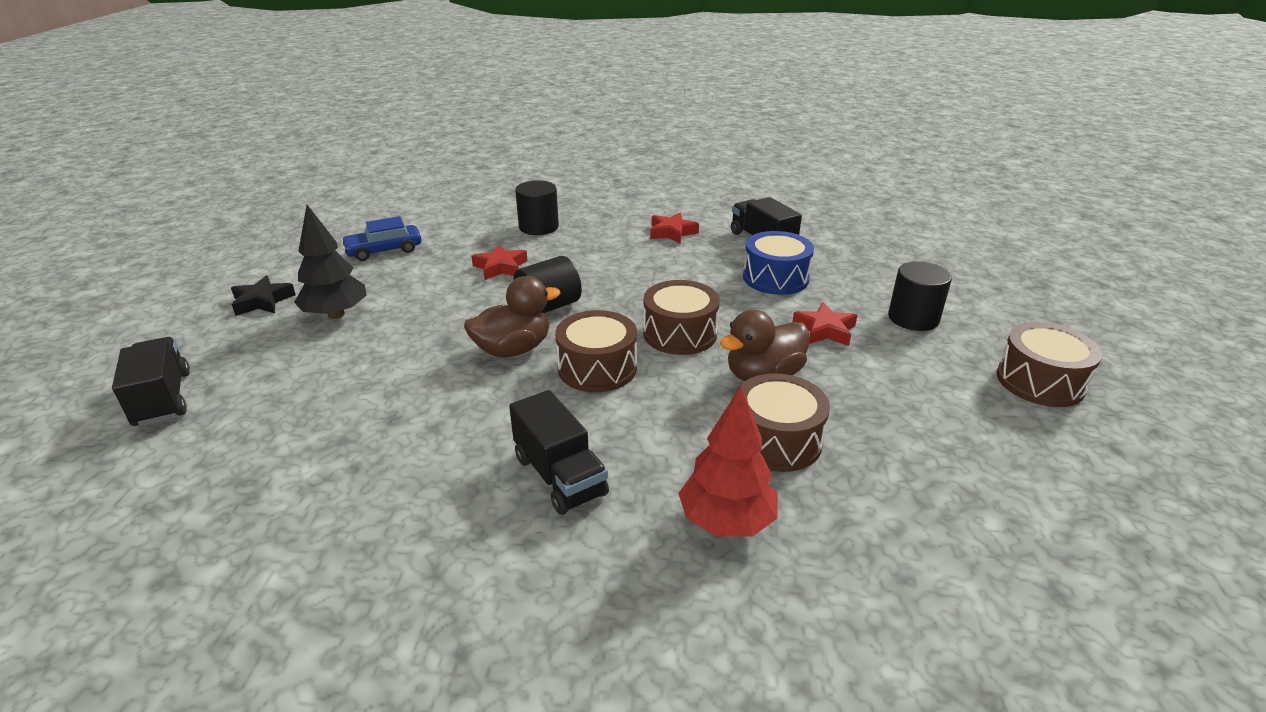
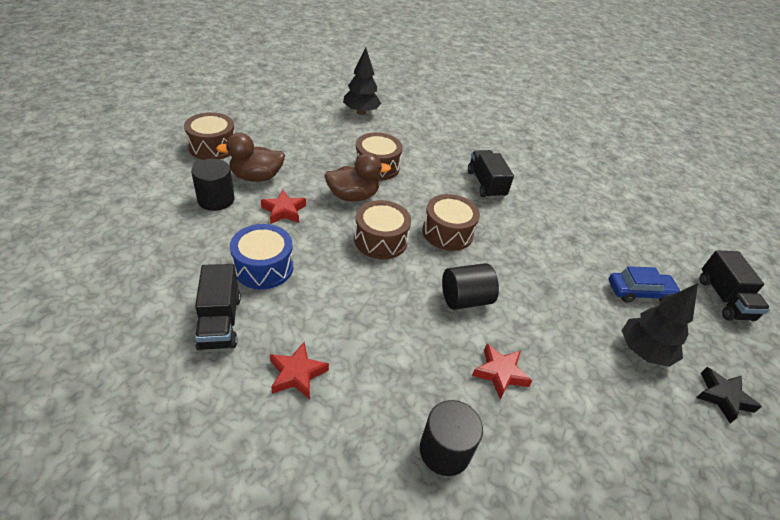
camera: 165 degrees left, 10 degrees up
(384, 250) = (633, 461): blue car -> blue car (639, 292)
(513, 349) = (499, 265): brown duck -> brown duck (256, 177)
(726, 521) = (422, 149): red tree -> none
(952, 590) = (361, 112): none -> black tree

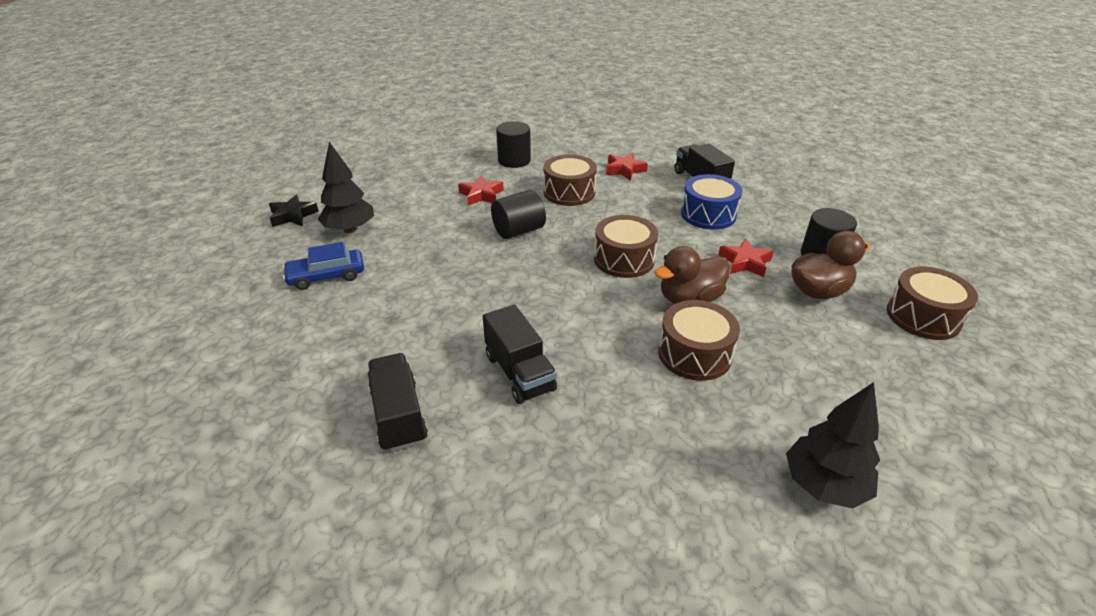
camera: 170 degrees right, 5 degrees down
(447, 232) = (554, 285): brown drum -> brown drum (569, 192)
(724, 299) = (218, 292): black truck -> black truck (399, 416)

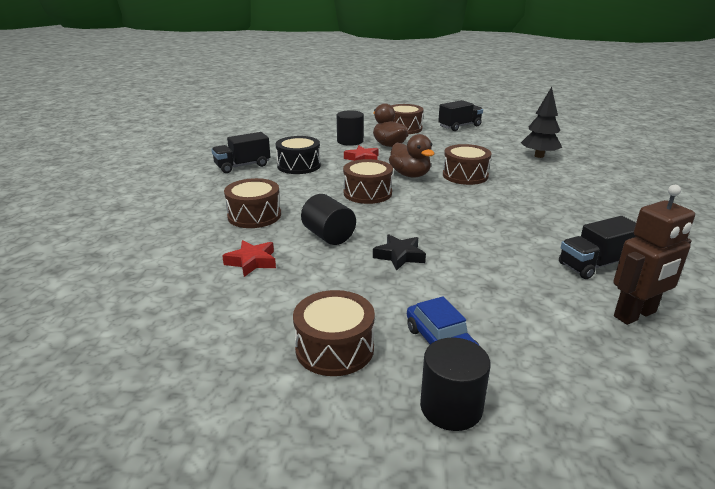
camera: 95 degrees left, 10 degrees down
(293, 215) = (297, 421): black star -> black star (399, 256)
(295, 411) = (635, 315): none -> brown robot
(350, 229) = (334, 348): black tree -> brown drum
(514, 160) = (168, 248): black cylinder -> black cylinder (451, 407)
(519, 372) = (518, 224): black truck -> black truck (459, 126)
(624, 170) = (213, 192): red star -> none
(708, 214) = (299, 166): blue drum -> black drum

